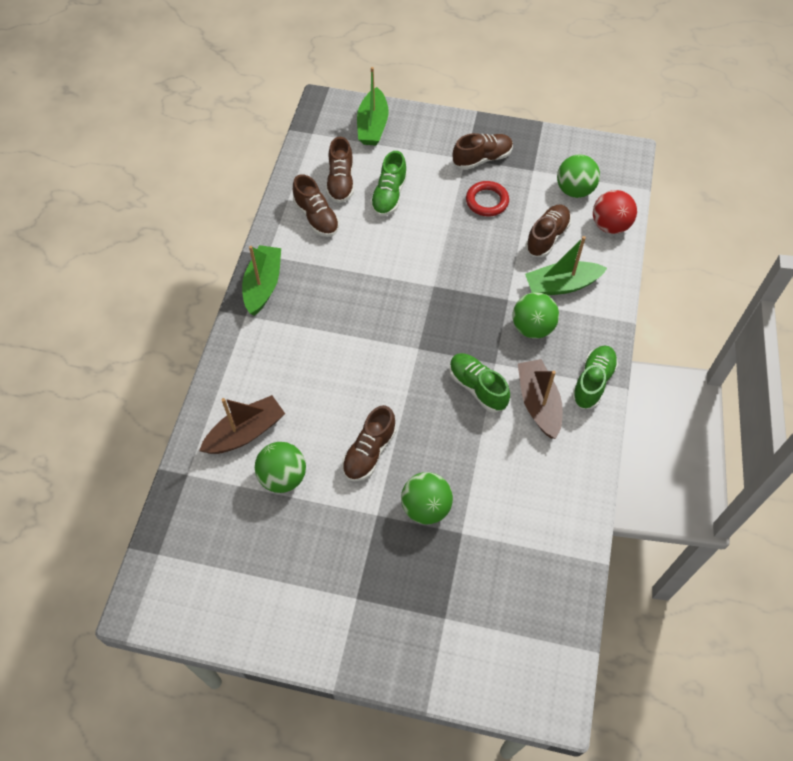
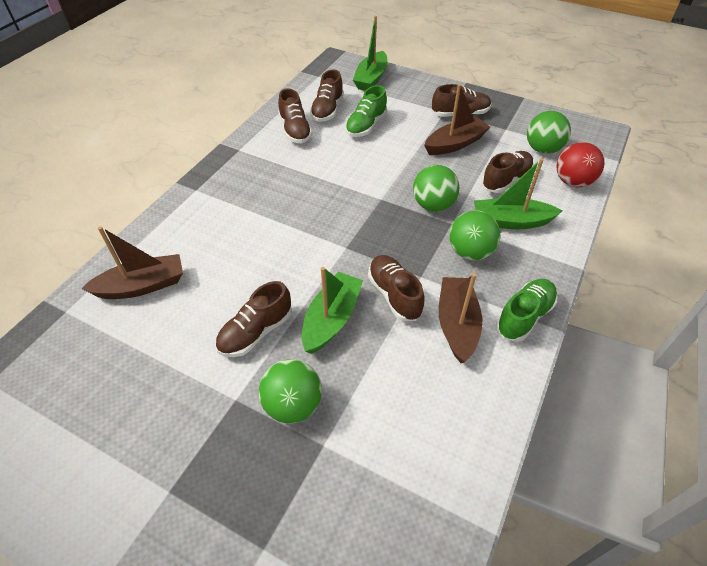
camera: 15 degrees right, 10 degrees down
(263, 285) = (223, 170): green boat -> green boat (331, 319)
(283, 477) = (156, 336): green ball -> green ball (433, 205)
(477, 387) = (394, 295): green shoe -> brown shoe
(487, 201) = (455, 144): red ring -> brown boat

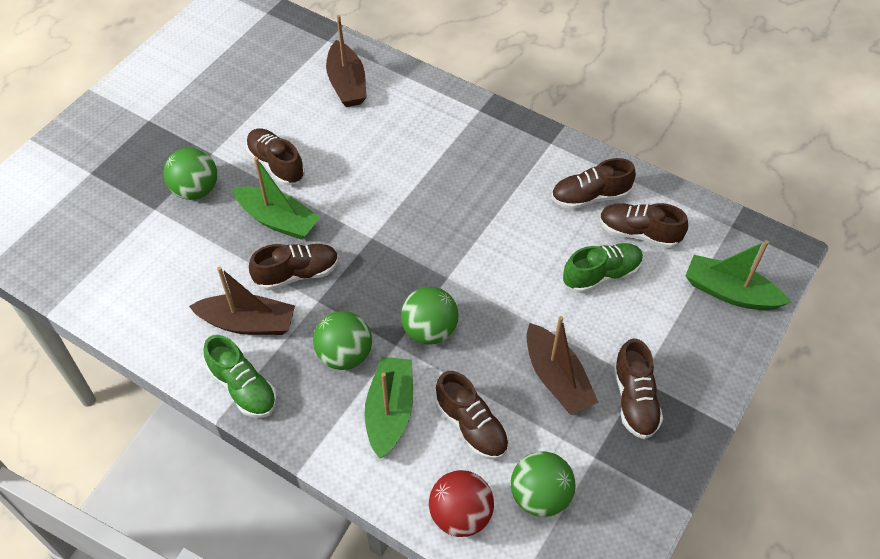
camera: 95 degrees right, 5 degrees up
(366, 126) = (601, 275): green shoe -> green shoe turned 120 degrees clockwise

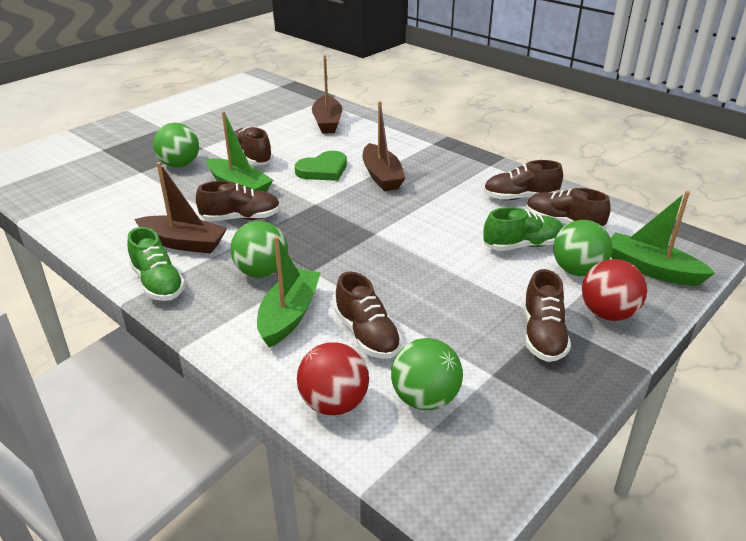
camera: 10 degrees right, 20 degrees down
(365, 177) = (323, 170): none -> green heart
(429, 330) = (347, 264): green ball -> green ball (577, 271)
(556, 378) = (463, 310): brown boat -> brown boat (382, 176)
(692, 361) = (607, 313): none -> red ball

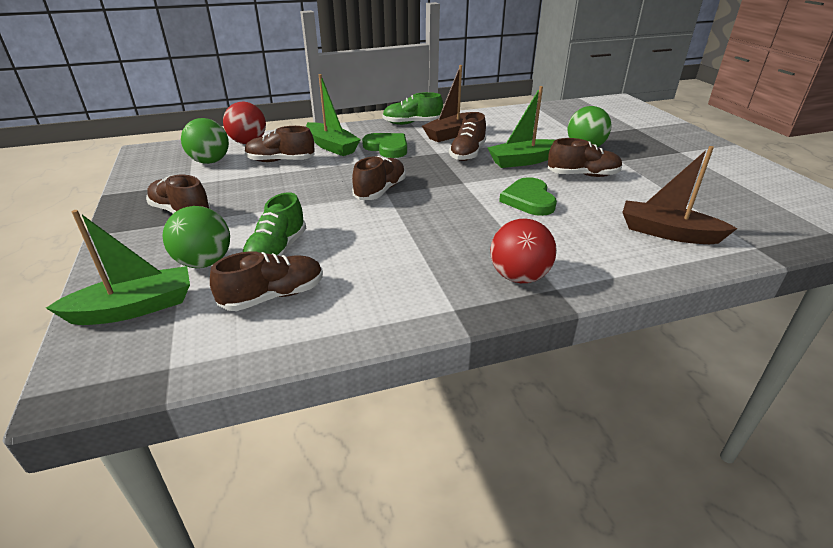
camera: 120 degrees right, 0 degrees up
(261, 272) = (387, 148): green ball -> green heart
(382, 176) = (489, 225): brown boat -> none
(520, 198) = (354, 293): brown shoe -> brown shoe (380, 191)
(607, 313) = (146, 248): red ball -> red ball (519, 277)

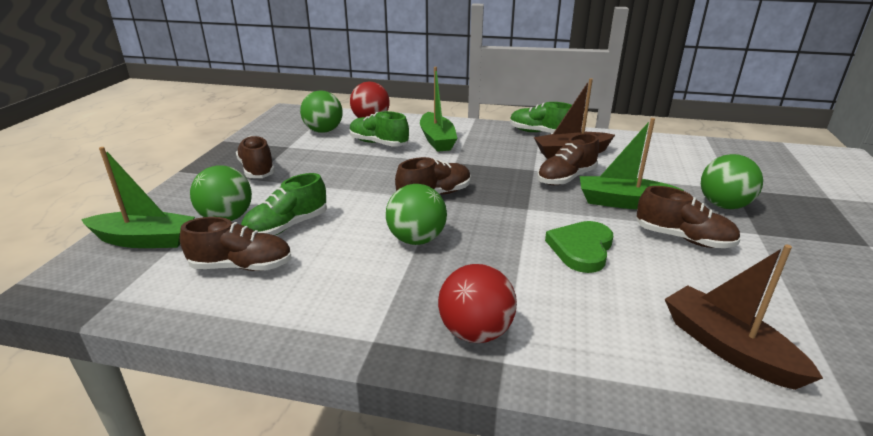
camera: 30 degrees right, 5 degrees down
(281, 161) = (378, 143): brown shoe -> green shoe
(387, 148) = (488, 153): green heart -> none
(404, 228) = (416, 240): none -> green ball

